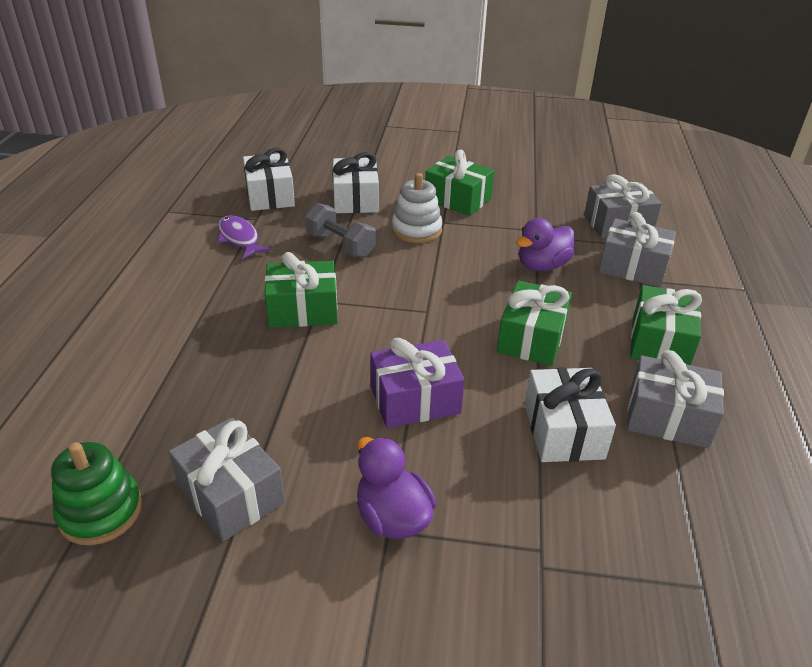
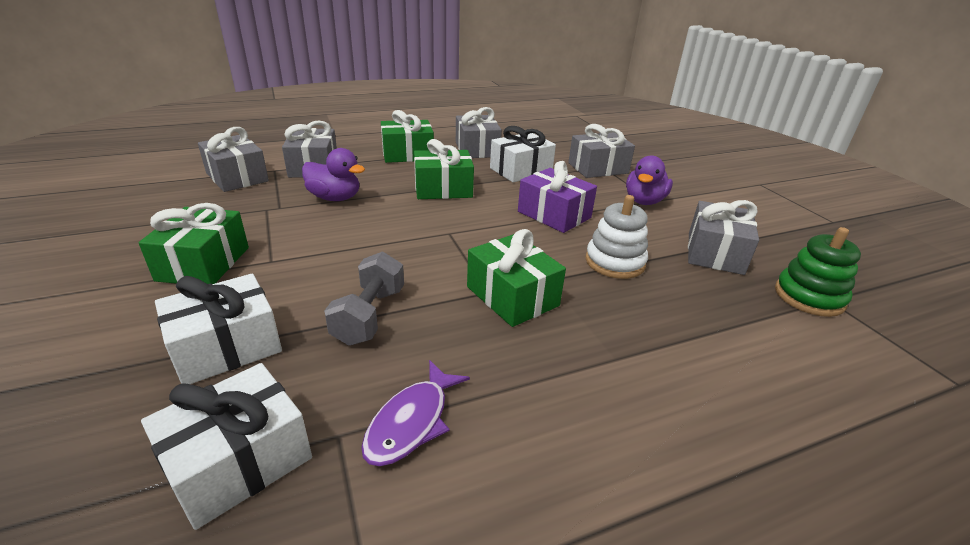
camera: 120 degrees left, 5 degrees down
(416, 230) = (300, 273): white stacking toy -> white stacking toy (615, 262)
(538, 536) = (598, 168): none -> grey gift

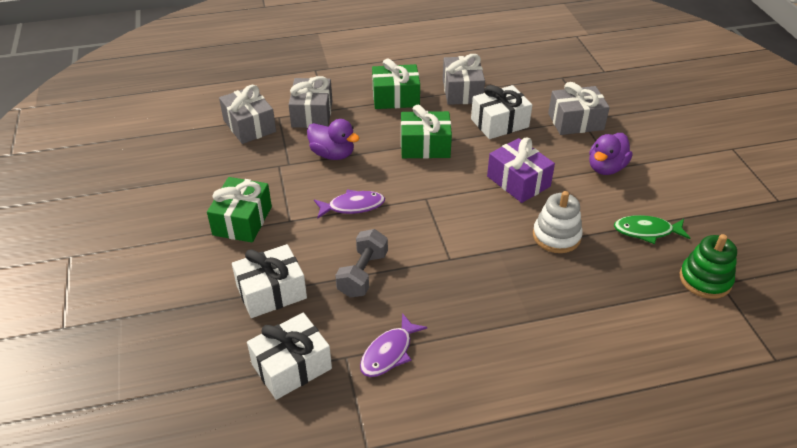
camera: 10 degrees right, 10 degrees up
(357, 243) = (353, 206): none -> purple fish
(512, 296) = (467, 264): green gift -> none
(715, 253) = (646, 231): grey gift -> green fish

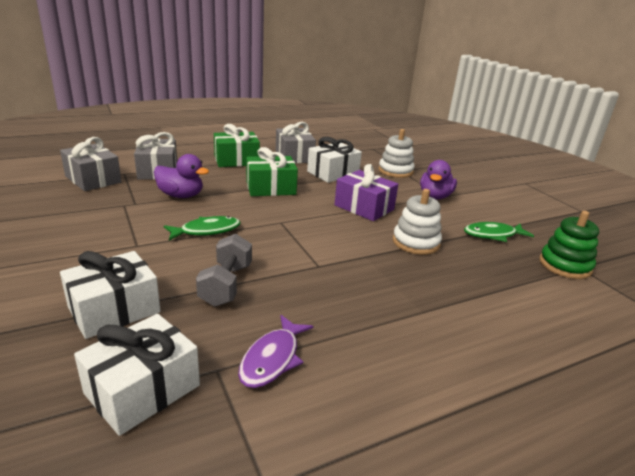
camera: 15 degrees left, 15 degrees down
(242, 221) = (80, 248): green gift -> none
(353, 206) = (207, 231): purple fish -> green fish
(575, 121) = (395, 171): grey gift -> white stacking toy

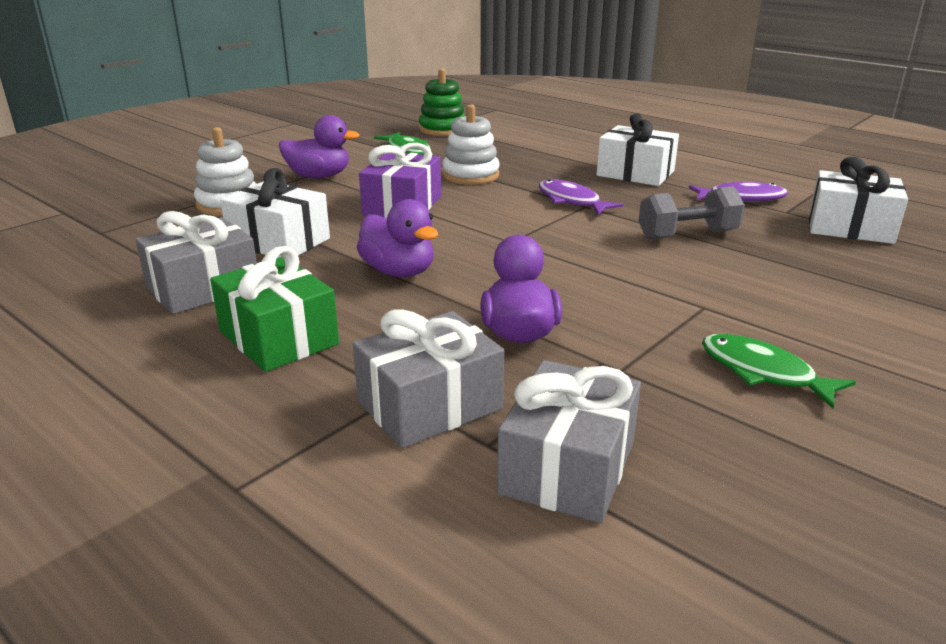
camera: 110 degrees left, 0 degrees up
(114, 310) = (814, 270): white gift -> white gift (635, 173)
(207, 231) = (601, 276): green fish -> green fish (763, 372)
(270, 188) = (399, 272): green gift -> purple duck
(332, 264) = (571, 201): none -> purple fish

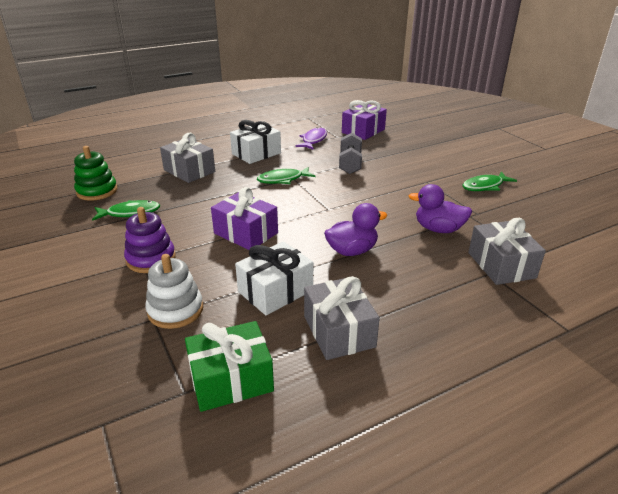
camera: 70 degrees left, 5 degrees up
(278, 337) = (422, 304): green gift -> green gift (231, 379)
(319, 176) = (151, 259): purple duck -> purple stacking toy
(470, 175) = (210, 200): white stacking toy -> none
(567, 467) = (549, 242): grey gift -> grey gift (189, 171)
(571, 201) = (283, 179): purple fish -> green fish
(850, 227) = (363, 131): white gift -> purple gift

